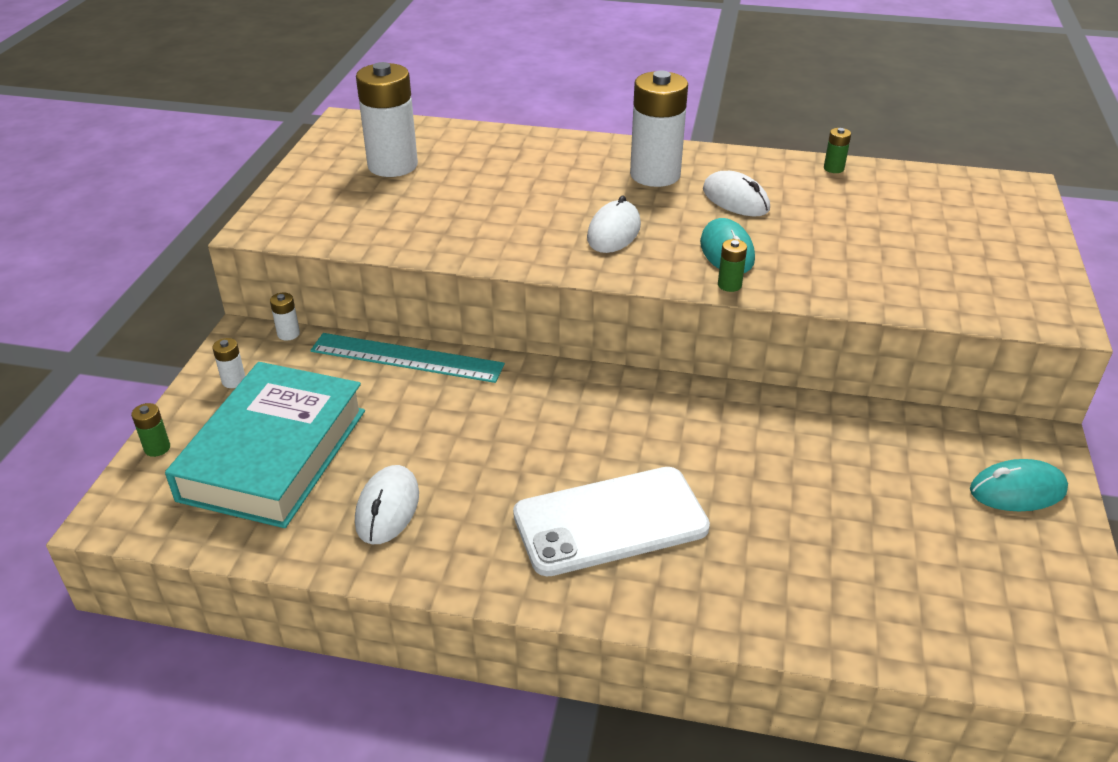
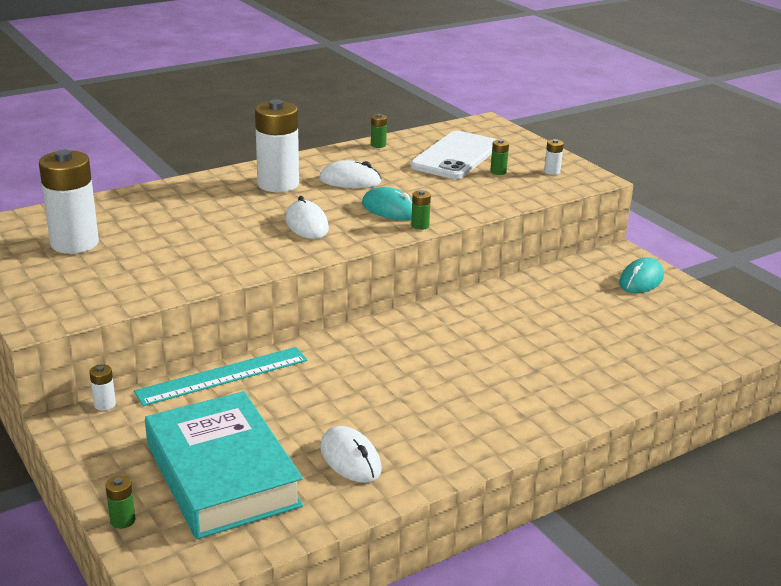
camera: 45 degrees left, 10 degrees down
(234, 381) = (111, 452): white battery -> white battery (552, 171)
(610, 521) = (485, 393): white phone -> white phone (455, 156)
(933, 257) = (498, 172): none -> green battery

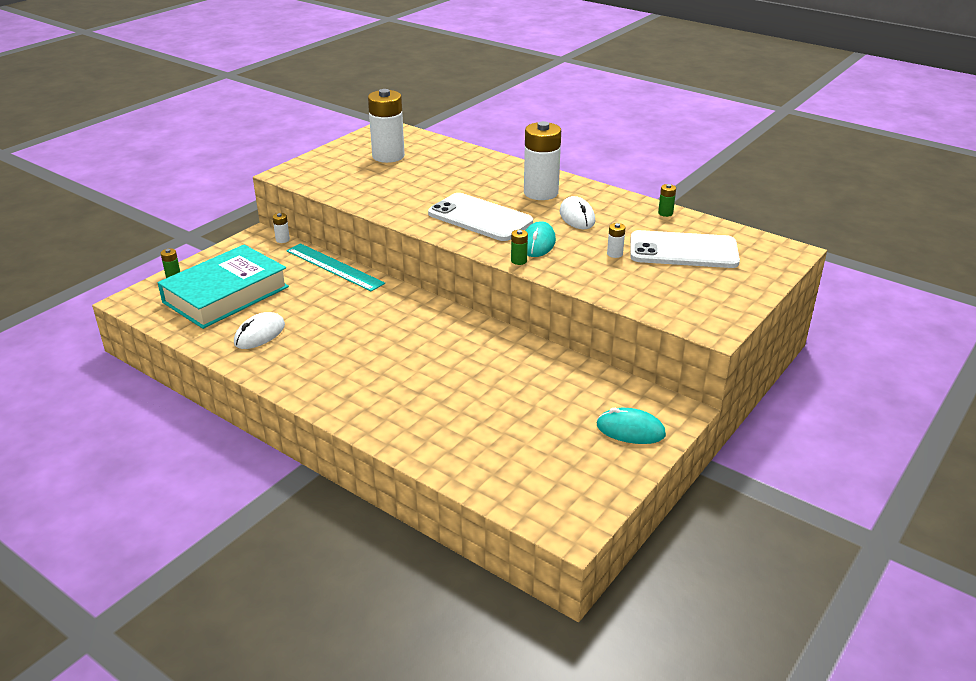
camera: 70 degrees right, 5 degrees up
(306, 224) = (480, 218): white mouse -> white phone
(498, 172) = (671, 276): green battery -> none
(552, 171) = (704, 303): white battery -> white battery (614, 254)

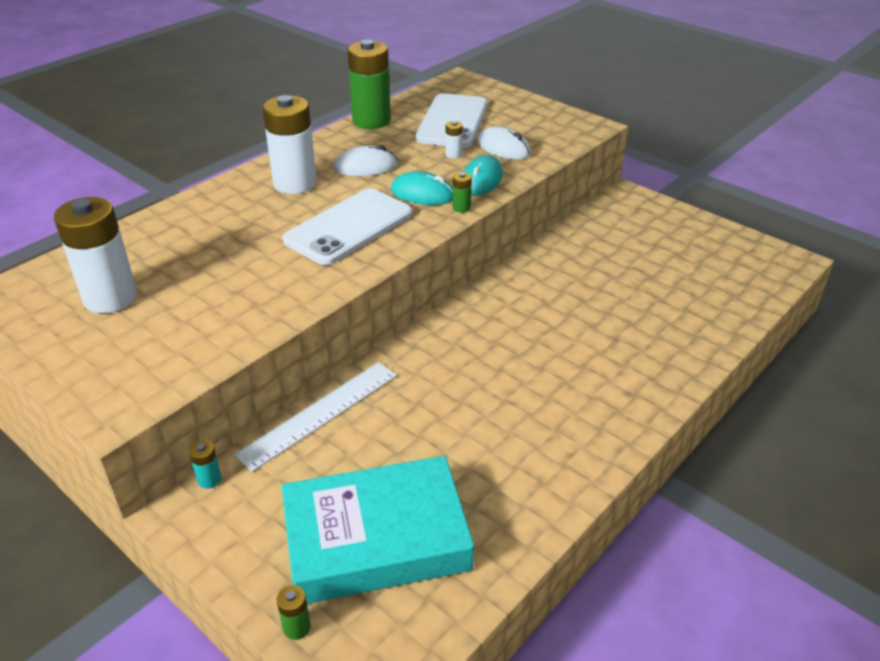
camera: 85 degrees left, 5 degrees up
(226, 294) = (376, 538): turquoise book -> turquoise book turned 60 degrees counterclockwise
(259, 334) = (496, 485): white mouse -> white mouse (503, 148)
(282, 240) = (209, 479): white battery -> turquoise battery
(334, 267) = (319, 414): turquoise ruler -> white ruler
(630, 430) = (658, 220): turquoise mouse -> turquoise mouse (481, 180)
(665, 213) = (371, 121): green battery -> green battery, size x2.45

